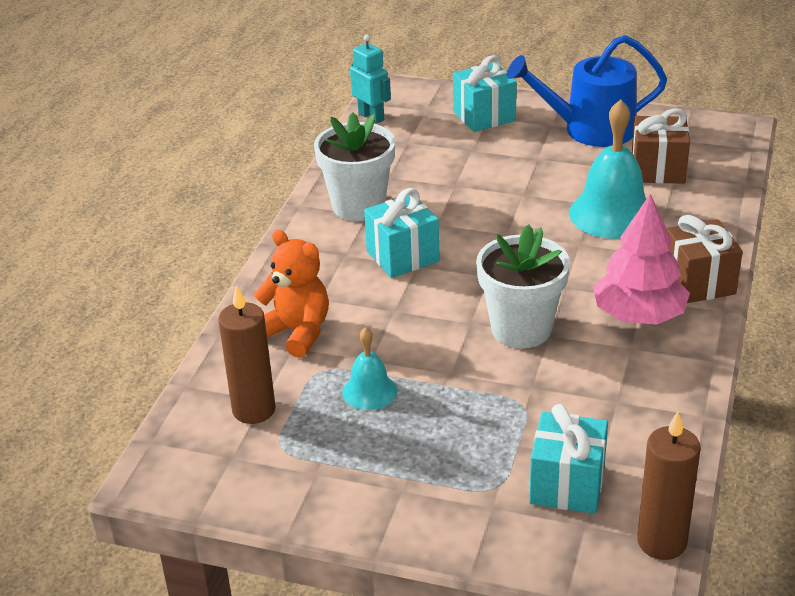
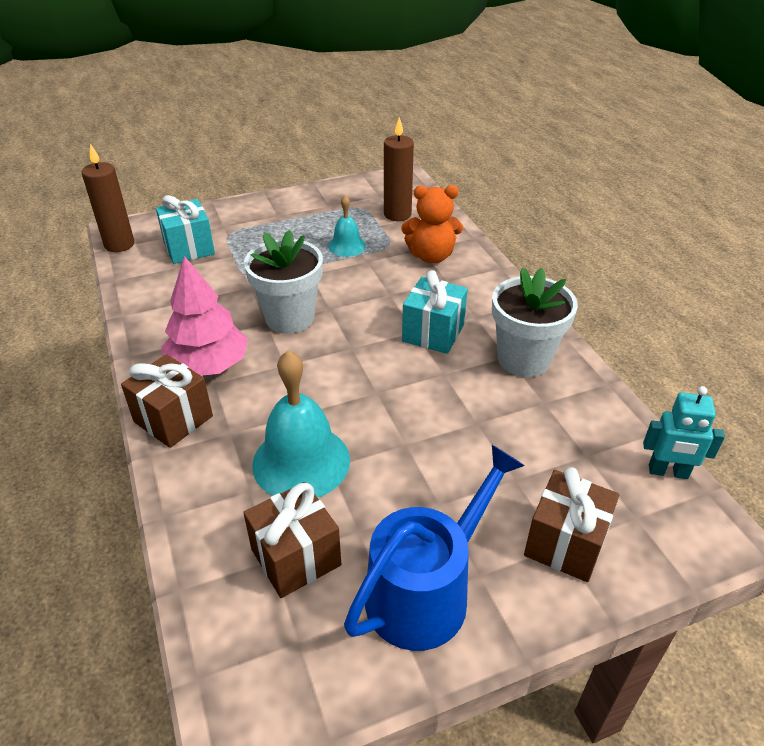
camera: 140 degrees right, 5 degrees up
(484, 116) = (565, 543): turquoise gift -> brown gift

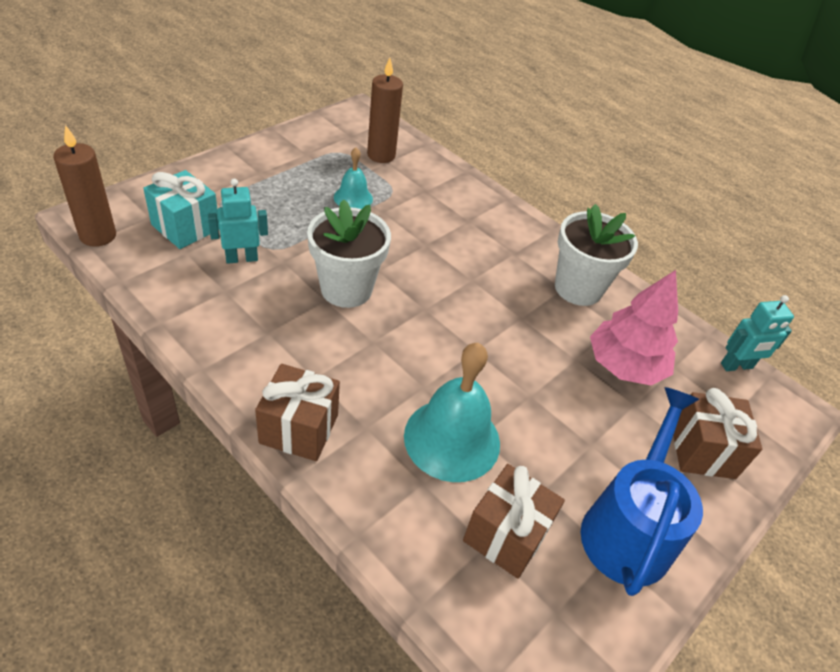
camera: 30 degrees left, 5 degrees up
(208, 365) = (297, 360): pink tree -> pink tree (624, 366)
(217, 278) = (241, 258): none -> turquoise robot
(431, 256) = (440, 197): orange teddy bear -> none
(433, 333) = (489, 278): turquoise gift -> none

